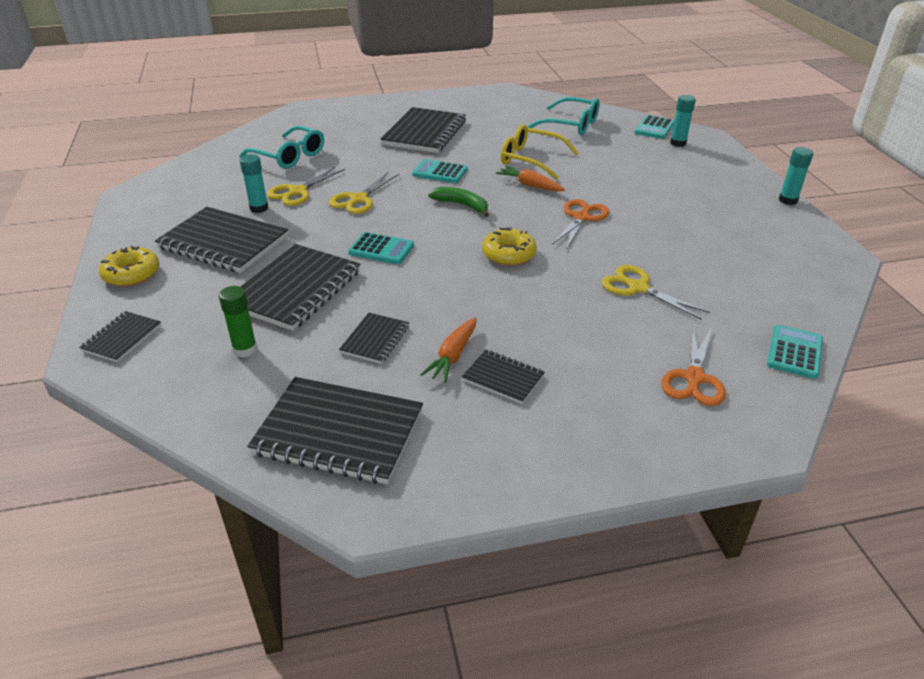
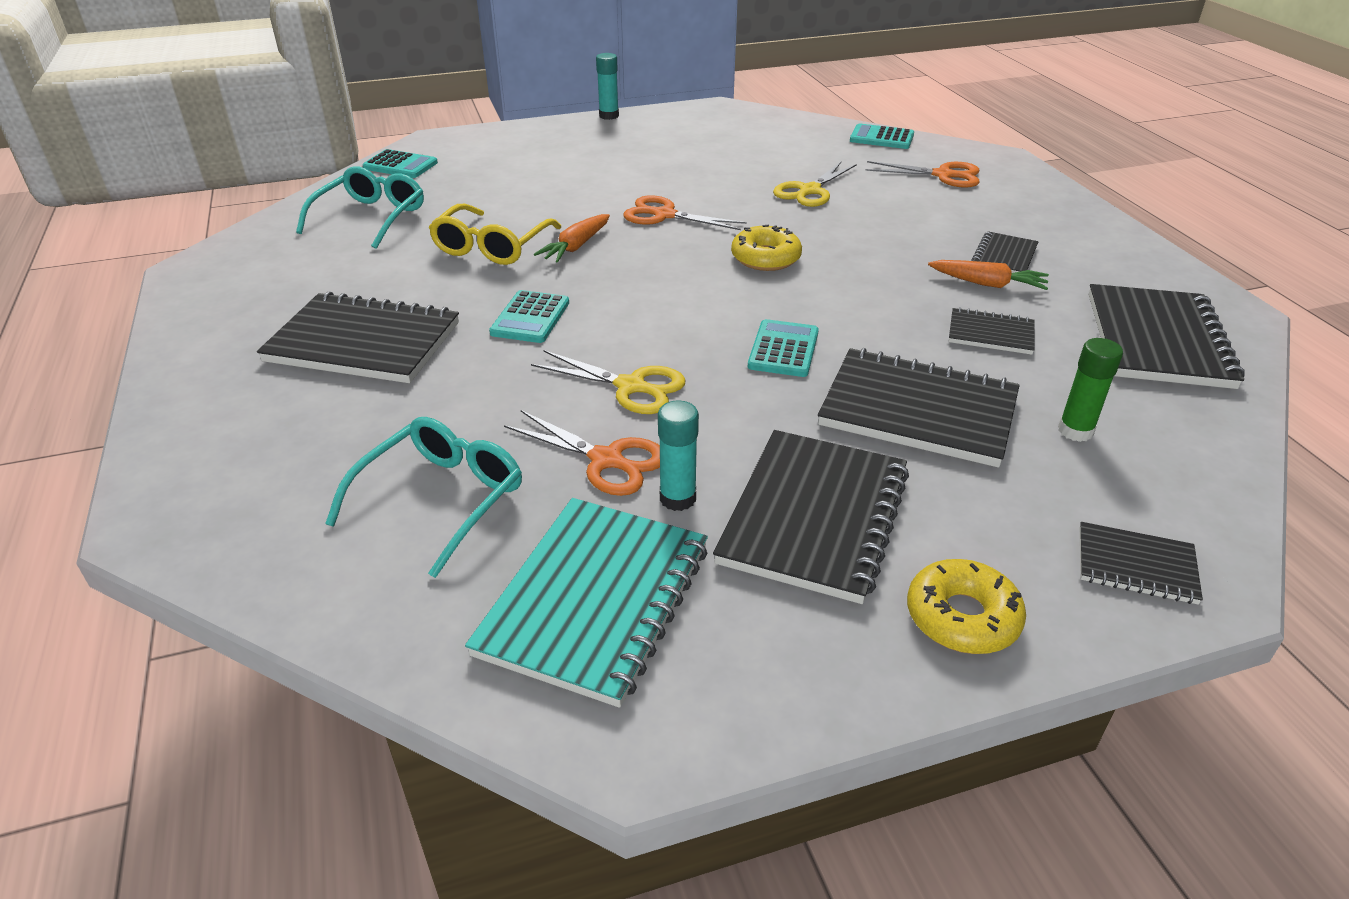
camera: 95 degrees left, 0 degrees up
(206, 188) = (595, 600): none -> turquoise notebook
(298, 191) = (606, 460): yellow scissors -> orange scissors
(462, 205) = (641, 294): green banana -> none
(678, 143) = (454, 155): turquoise glue stick -> none

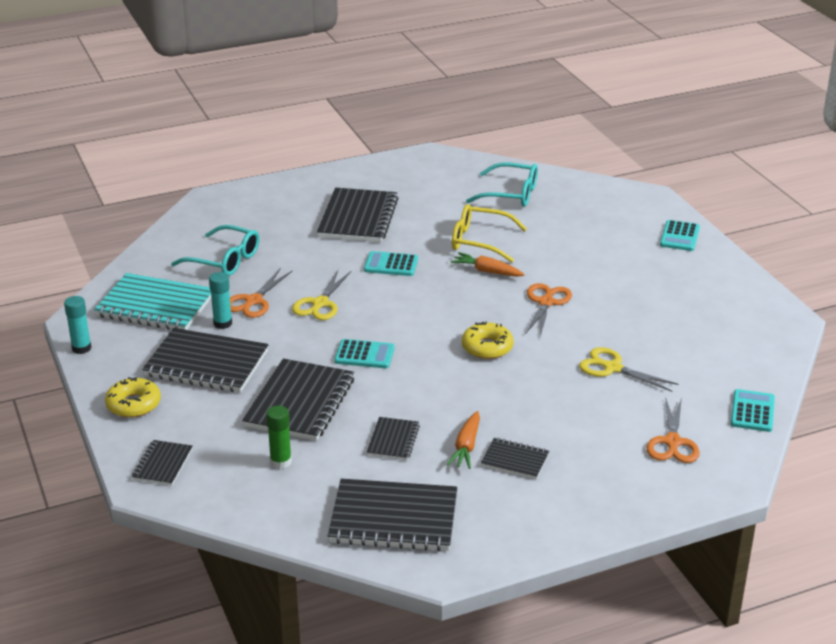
camera: 85 degrees right, 5 degrees down
(400, 165) = (598, 190): turquoise calculator -> turquoise calculator (679, 236)
(609, 116) = (738, 264): turquoise glue stick -> turquoise glue stick (81, 348)

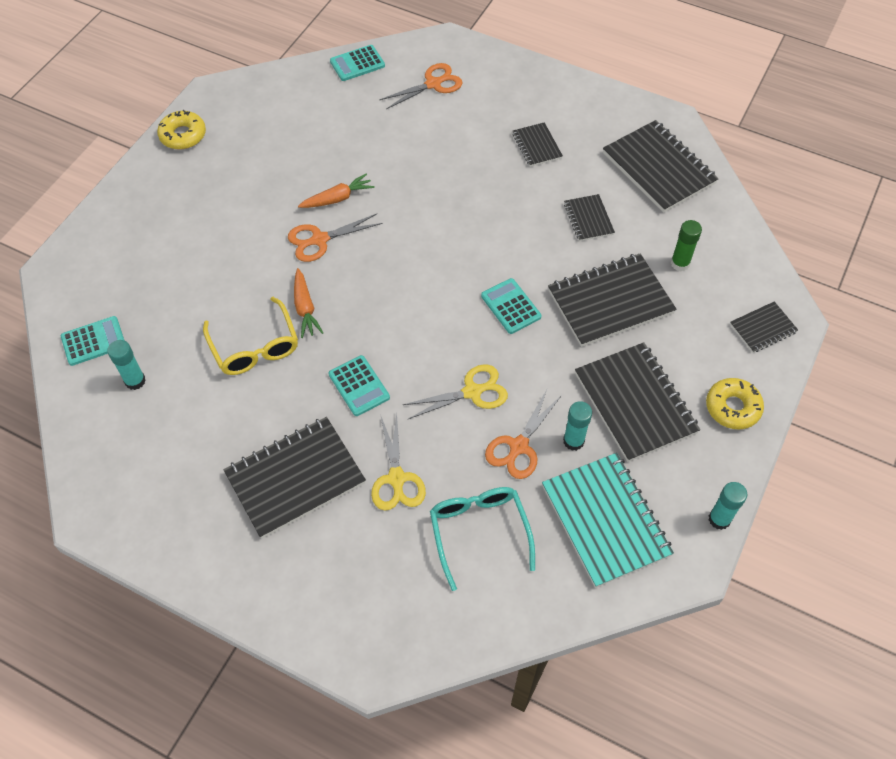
camera: 130 degrees left, 25 degrees up
(253, 301) = (518, 446): orange scissors -> orange scissors turned 135 degrees clockwise
(393, 440) = (588, 219): black notebook -> black notebook turned 75 degrees counterclockwise
(466, 447) = (551, 177): orange carrot -> orange carrot (338, 198)
(487, 347) = (421, 238): yellow donut -> yellow donut (183, 135)
(511, 194) = (135, 381): turquoise glasses -> turquoise glue stick
(612, 368) = (376, 153): yellow scissors -> yellow scissors (396, 478)
(679, 236) = (124, 212): turquoise calculator -> turquoise calculator (93, 341)

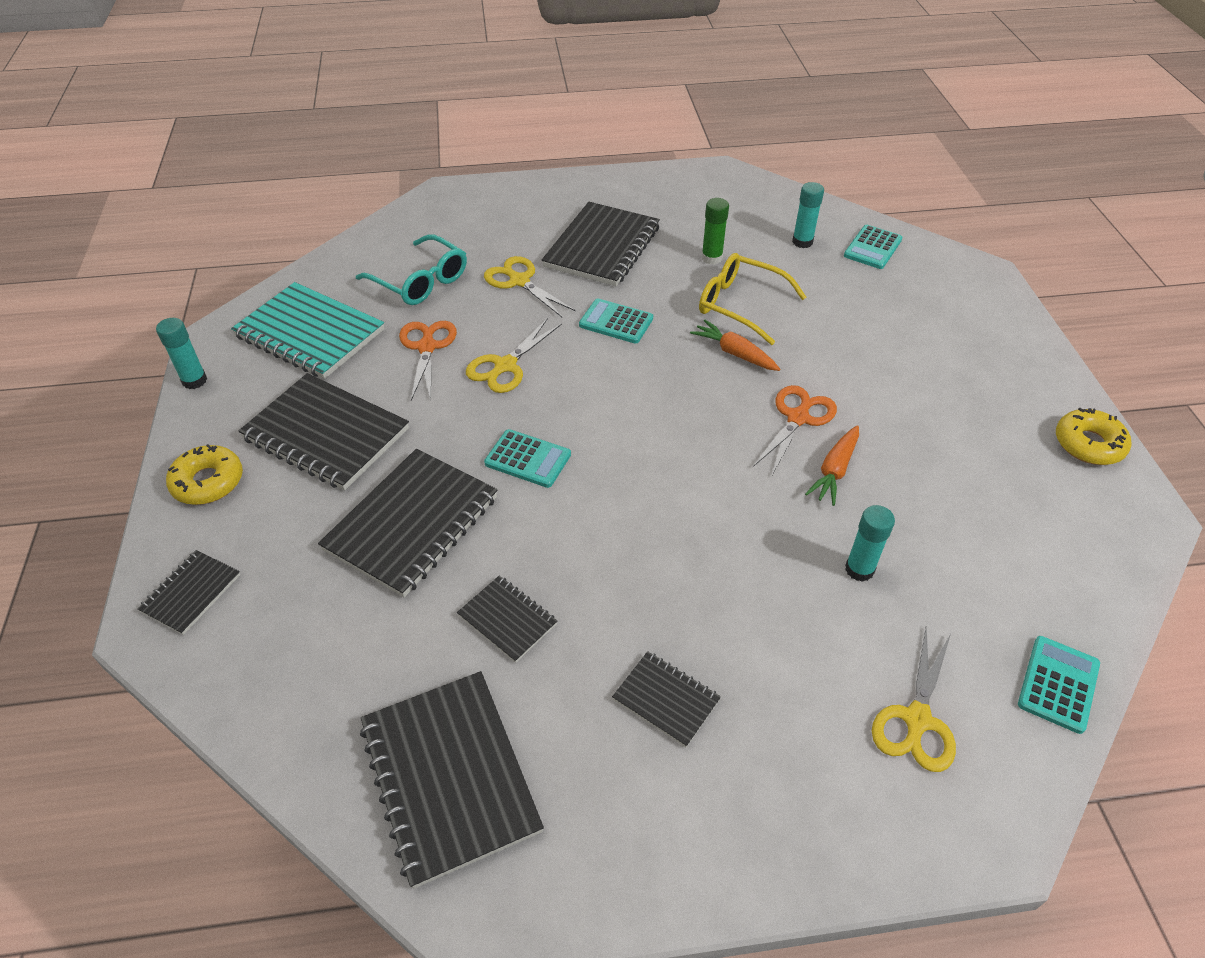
camera: 145 degrees right, 10 degrees down
(433, 84) = (917, 719): orange scissors -> yellow scissors
(573, 441) = (375, 374): turquoise glue stick -> turquoise glue stick (859, 569)
(659, 168) = (449, 777): black notebook -> black notebook turned 45 degrees clockwise
(680, 263) = (342, 624): green glue stick -> green glue stick (711, 258)

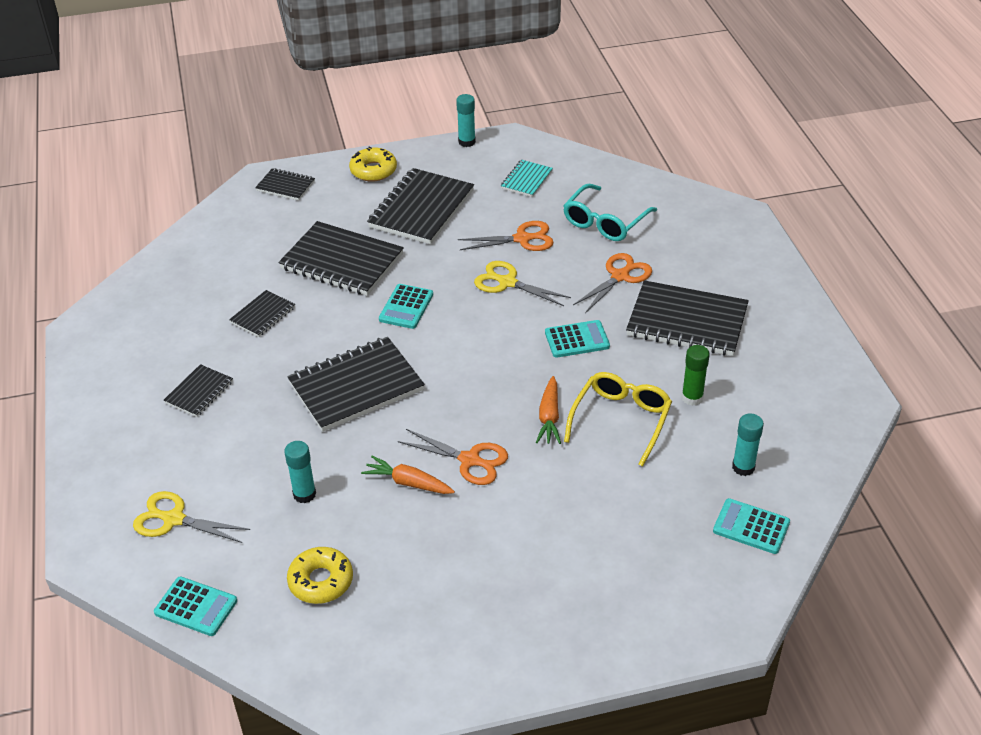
camera: 85 degrees right, 5 degrees down
(310, 334) = (526, 180): turquoise notebook -> turquoise notebook, size x0.51
(449, 777) = (157, 306): black notebook -> black notebook (356, 386)
(519, 281) = (620, 276): yellow scissors -> orange scissors
(616, 322) = (577, 339): turquoise calculator -> turquoise calculator turned 60 degrees clockwise
(734, 353) = (549, 417): orange carrot -> orange carrot turned 150 degrees clockwise
(1088, 444) = (460, 678): yellow donut -> yellow donut (321, 581)

